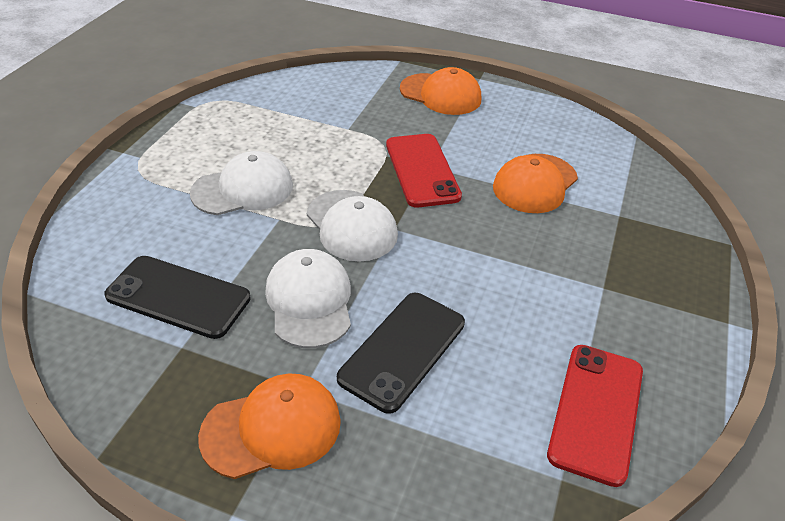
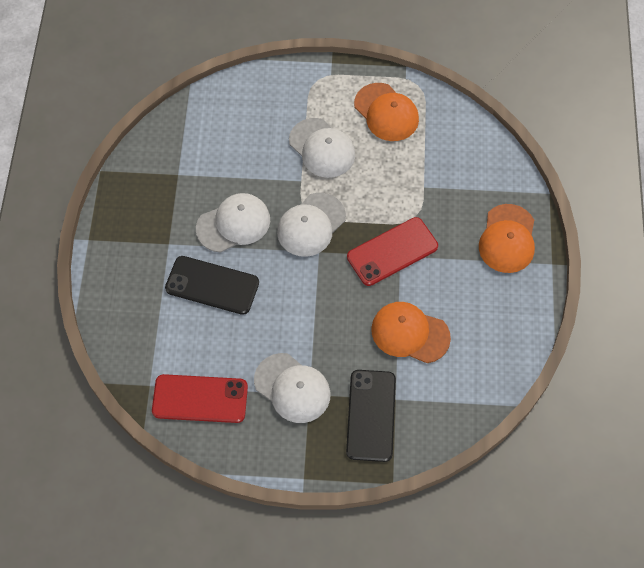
camera: 75 degrees right, 20 degrees up
(178, 297) = (212, 156): black phone -> black phone (371, 415)
(272, 428) = (139, 238): orange cap -> orange cap (386, 112)
(592, 301) = (292, 388): none -> white cap

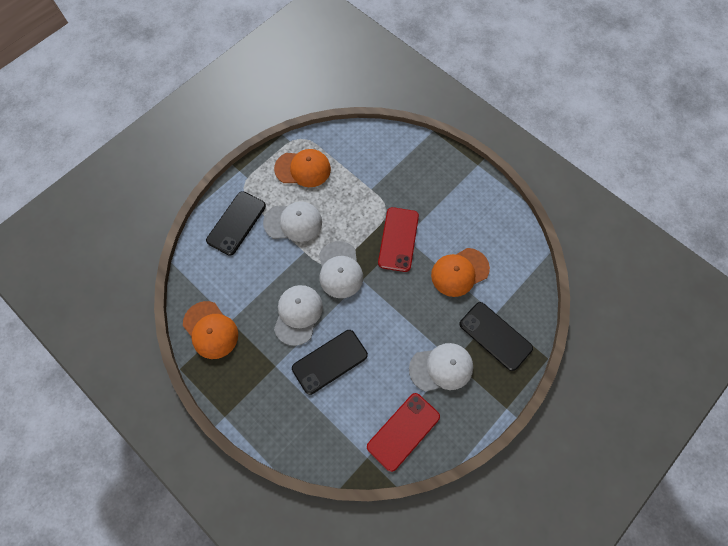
camera: 50 degrees left, 5 degrees up
(276, 103) = (236, 223): none -> black phone
(507, 239) = (443, 174): orange cap -> orange cap (210, 330)

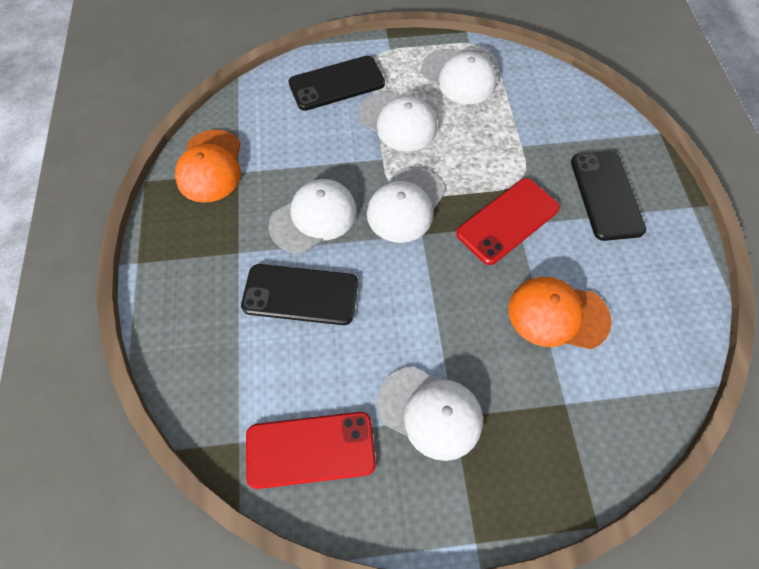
camera: 40 degrees right, 5 degrees down
(303, 169) = (458, 77): orange cap -> white cap
(495, 336) = (541, 432): black phone -> black phone (606, 195)

